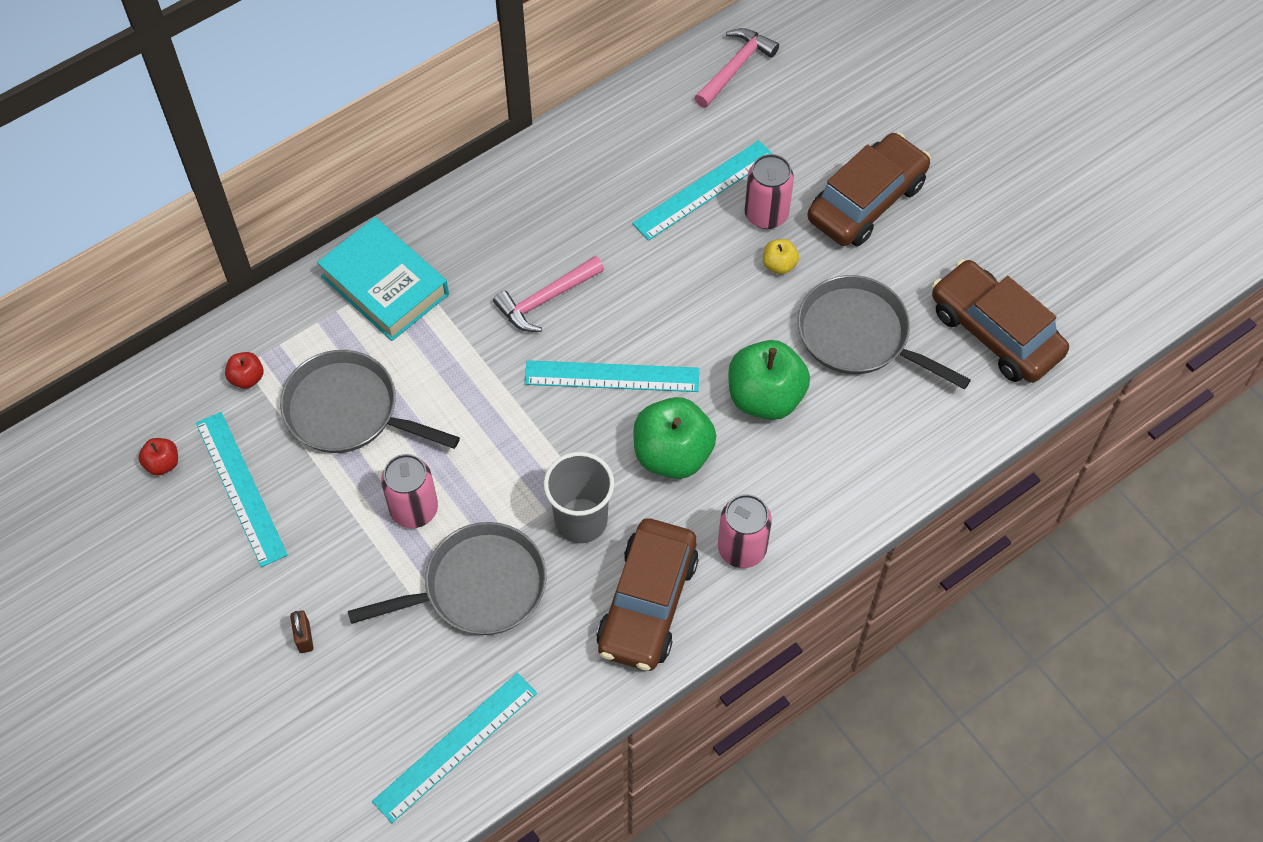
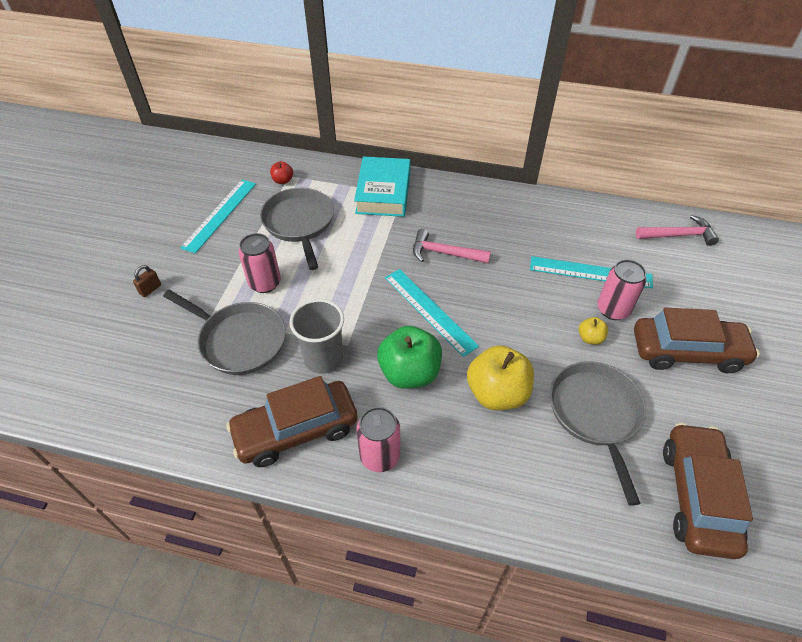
camera: 50 degrees right, 10 degrees down
(162, 463) = (210, 183): red apple -> none
(455, 746) = (124, 398): turquoise ruler -> none
(765, 397) = (497, 393): green apple -> yellow apple

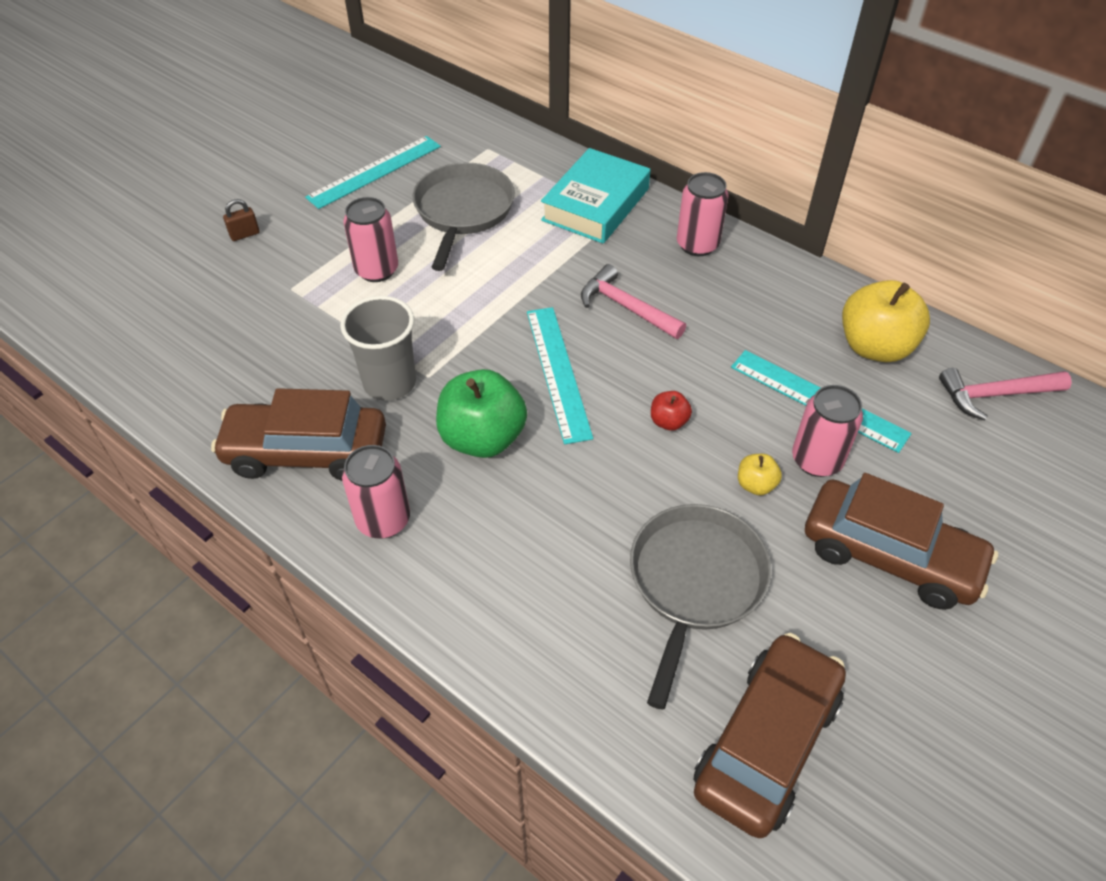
camera: 25 degrees right, 0 degrees up
(239, 340) = (306, 326): grey pan -> none
(283, 180) = (476, 152): red apple -> red apple (668, 421)
(461, 199) = (697, 245): none -> pink can
(497, 393) = (578, 505): yellow apple -> yellow apple (874, 347)
(678, 235) = (995, 395): pink hammer -> pink hammer turned 150 degrees clockwise

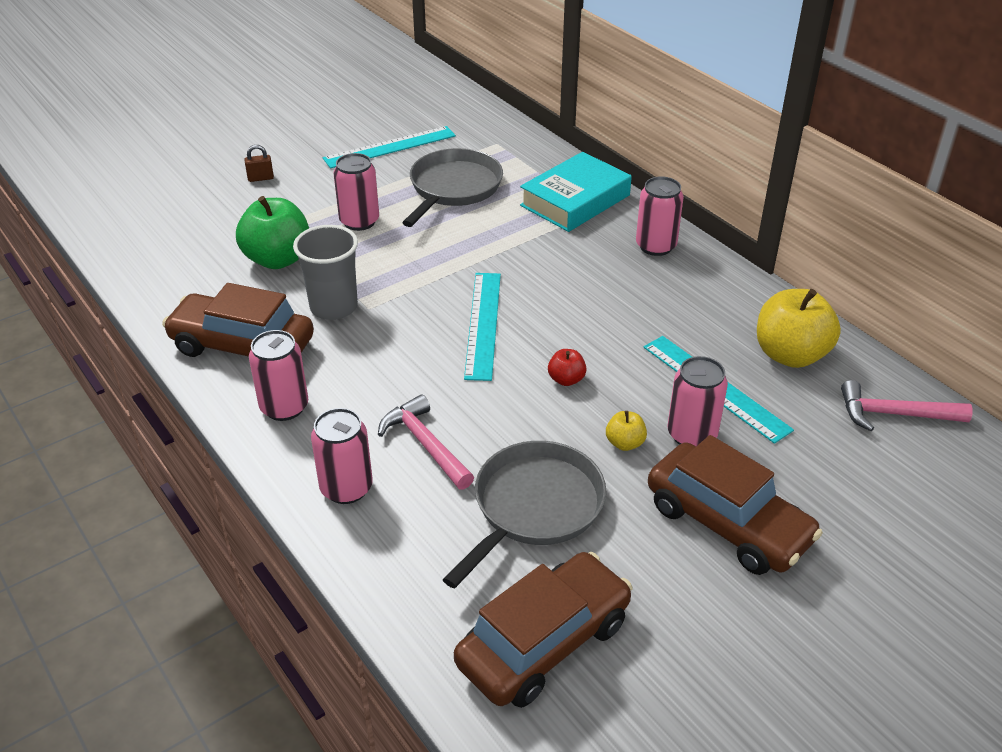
camera: 15 degrees right, 10 degrees down
(482, 438) = (395, 362): green apple -> green apple (278, 259)
(490, 606) = (346, 488): none -> pink can
(626, 307) = (567, 284): pink hammer -> pink hammer (425, 444)

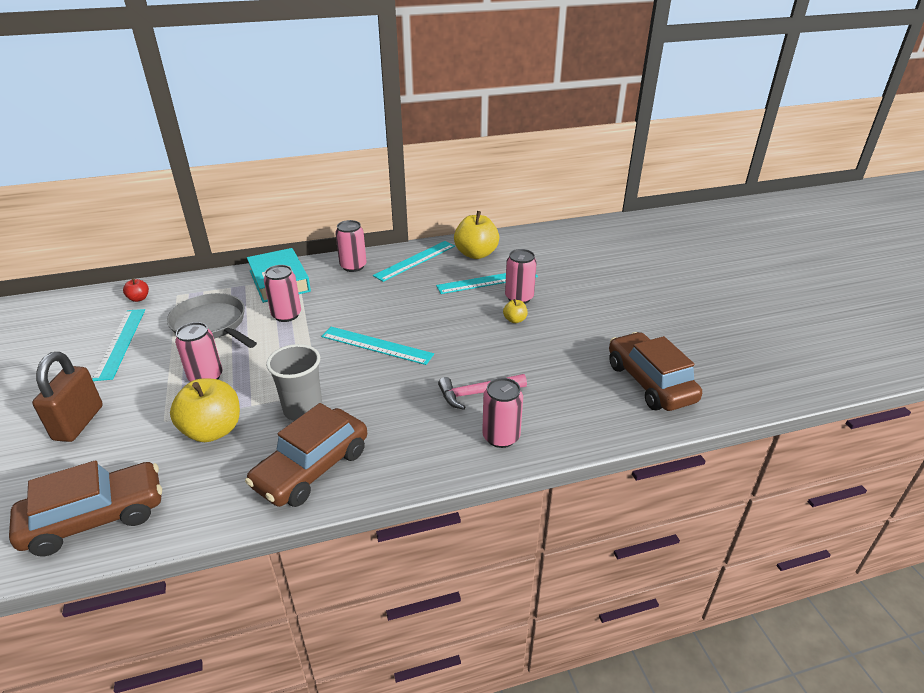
camera: 70 degrees left, 5 degrees down
(260, 178) = (78, 423): brown padlock -> brown padlock, size x2.30
(278, 259) = (213, 430): green apple -> yellow apple
(284, 407) = (401, 455): pink can -> pink can (286, 315)
(534, 507) = (550, 363): grey pan -> none
(566, 379) = (451, 326): red apple -> red apple (139, 298)
(717, 297) = (415, 260): none -> turquoise ruler
(728, 523) = (586, 305): brown car -> brown car (95, 518)
(894, 414) = (534, 241): pink hammer -> none

